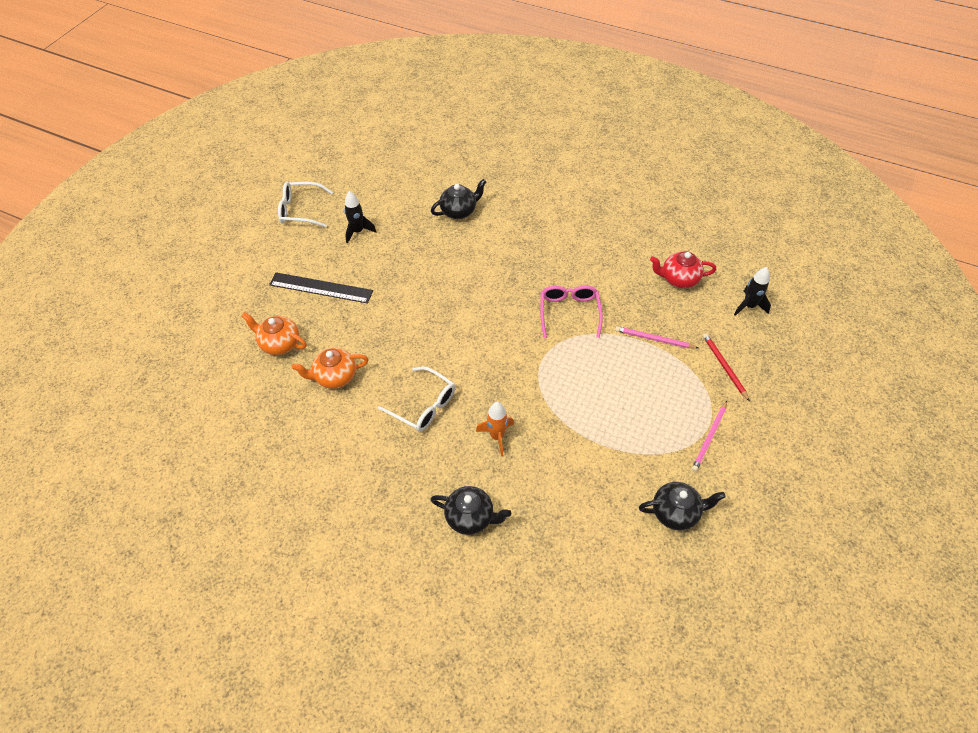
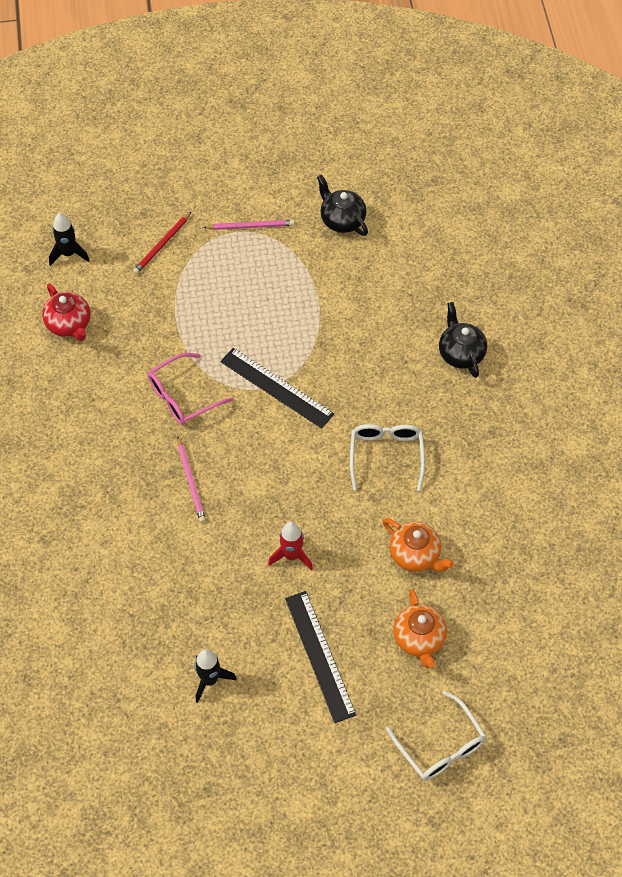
camera: 125 degrees left, 5 degrees up
(300, 210) = (220, 778): white glasses -> white glasses (440, 746)
(398, 309) = (291, 556): none -> red rocket
(459, 211) = (102, 589): black teapot -> none
(497, 436) = (371, 378): orange rocket -> none
(535, 370) = (277, 387): none -> black ruler
(654, 339) = (167, 311): pink pencil -> pink pencil (191, 481)

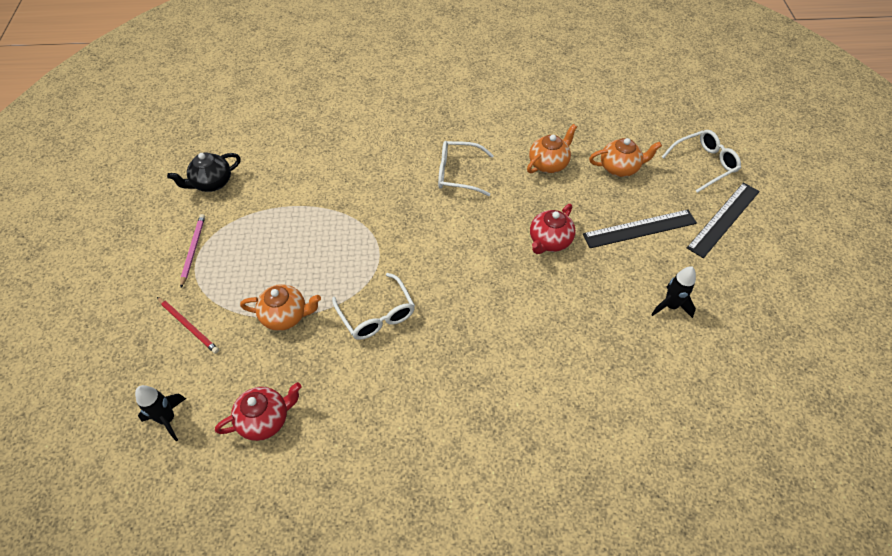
camera: 85 degrees left, 5 degrees down
(177, 319) = (285, 316): none -> orange teapot
(183, 396) = (377, 315): pink glasses -> white glasses
(191, 481) = (472, 312): pink pencil -> none
(277, 387) = (380, 241): black ruler -> black ruler (723, 219)
(291, 556) = (549, 241): red rocket -> red teapot
(461, 353) = (369, 122): black teapot -> none

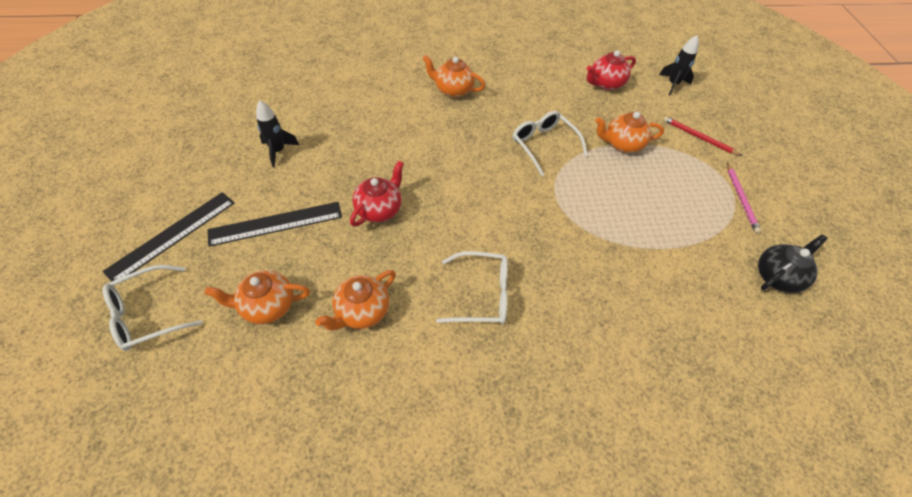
camera: 175 degrees right, 0 degrees up
(480, 404) = (453, 90): none -> orange teapot

